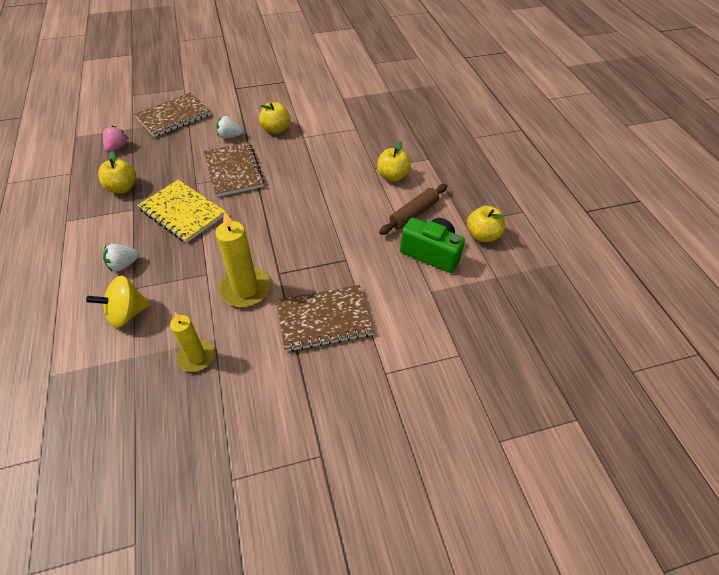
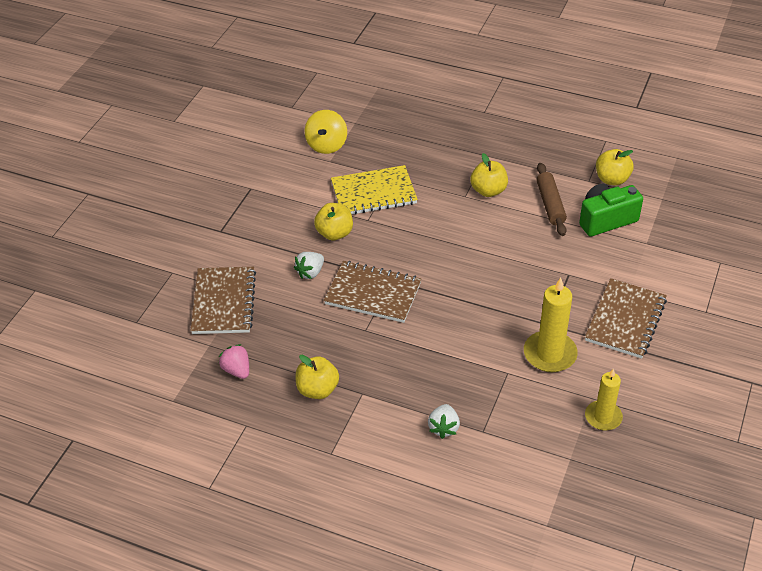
camera: 50 degrees left, 5 degrees down
(127, 313) = (513, 446): yellow spinning top -> yellow spinning top (326, 145)
(182, 212) = (403, 357): yellow notebook -> yellow notebook (373, 193)

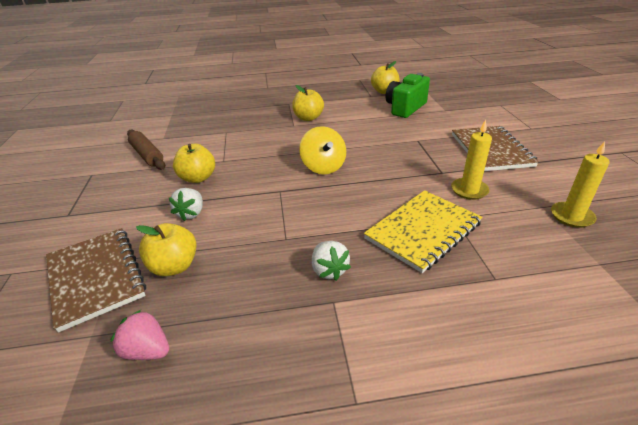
camera: 30 degrees left, 10 degrees down
(317, 389) = (276, 323): yellow apple -> yellow apple (174, 266)
(326, 145) = (154, 131): yellow spinning top -> yellow spinning top (323, 167)
(373, 193) = (216, 144): yellow notebook -> yellow notebook (423, 231)
(373, 294) = (269, 207): brown notebook -> none
(443, 428) = (455, 295): white strawberry -> white strawberry (329, 270)
(550, 204) = (359, 112): brown rolling pin -> brown rolling pin (147, 155)
(550, 354) = (469, 190): yellow candle -> yellow candle, size x0.66

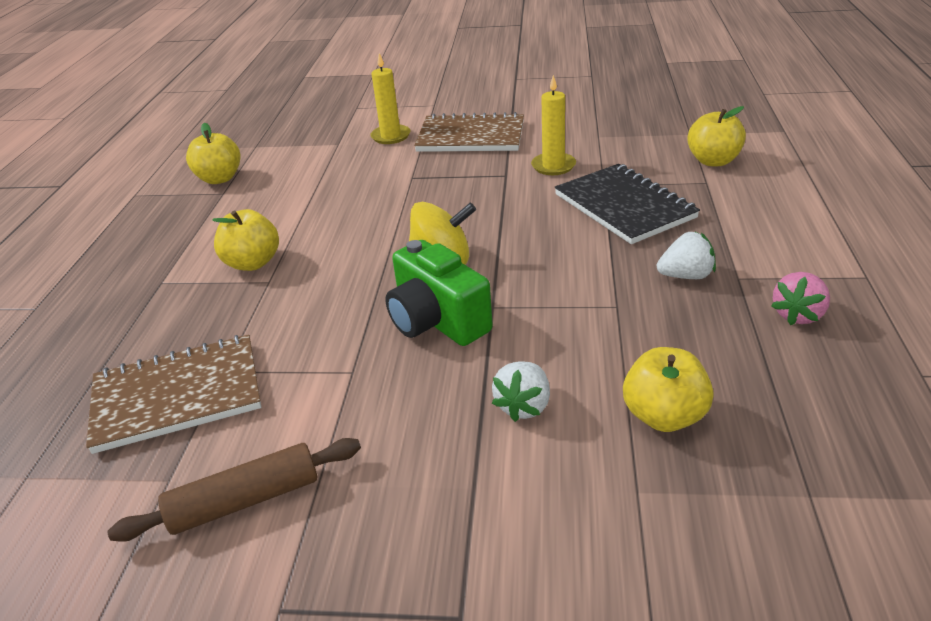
camera: 75 degrees left, 0 degrees up
(95, 277) = (682, 515): brown notebook -> brown notebook (177, 396)
(147, 350) = (829, 428): pink strawberry -> pink strawberry (798, 315)
(191, 213) = (524, 406): white strawberry -> white strawberry turned 90 degrees clockwise
(198, 178) = (403, 404): yellow apple -> yellow apple (713, 161)
(405, 108) = (301, 171): green camera -> green camera (437, 321)
(423, 231) = (624, 206): yellow notebook -> black notebook
(571, 216) = (619, 127): yellow candle -> yellow candle (391, 136)

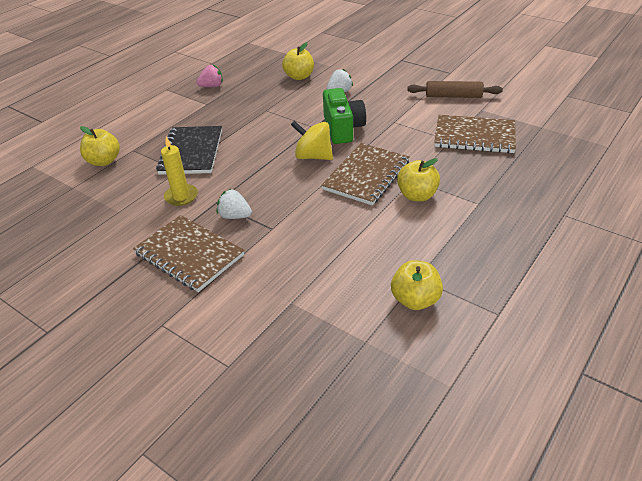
camera: 150 degrees left, 5 degrees up
(340, 263) = (366, 175): none -> brown notebook
(391, 136) = (242, 289): yellow candle -> none
(686, 276) = (223, 111): white strawberry -> white strawberry (235, 216)

